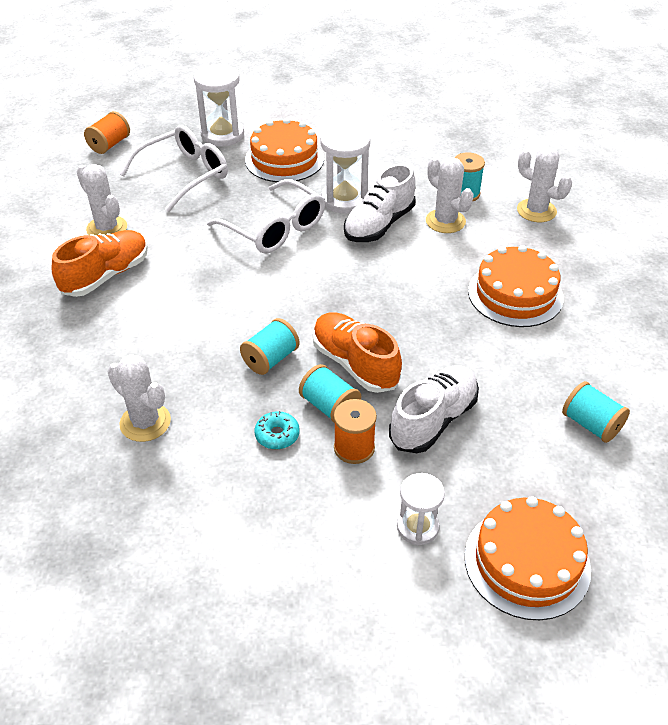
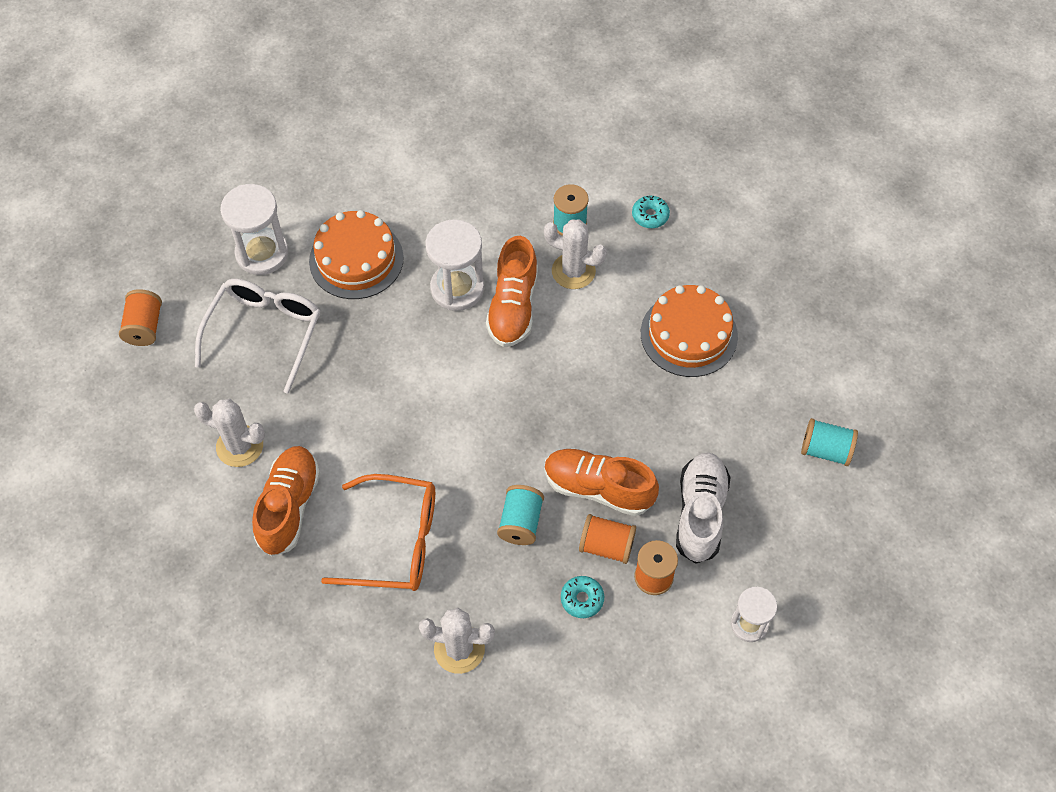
camera: 30 degrees left, 15 degrees up
(162, 329) = (396, 542): none -> orange glasses
(275, 229) = (414, 361): white glasses -> none
(330, 407) = (606, 546): turquoise spool -> orange spool
(379, 225) = (513, 307): white shoe -> orange shoe
(527, 562) = (845, 609): orange cake -> none
(536, 211) = (650, 216): white cactus -> turquoise donut

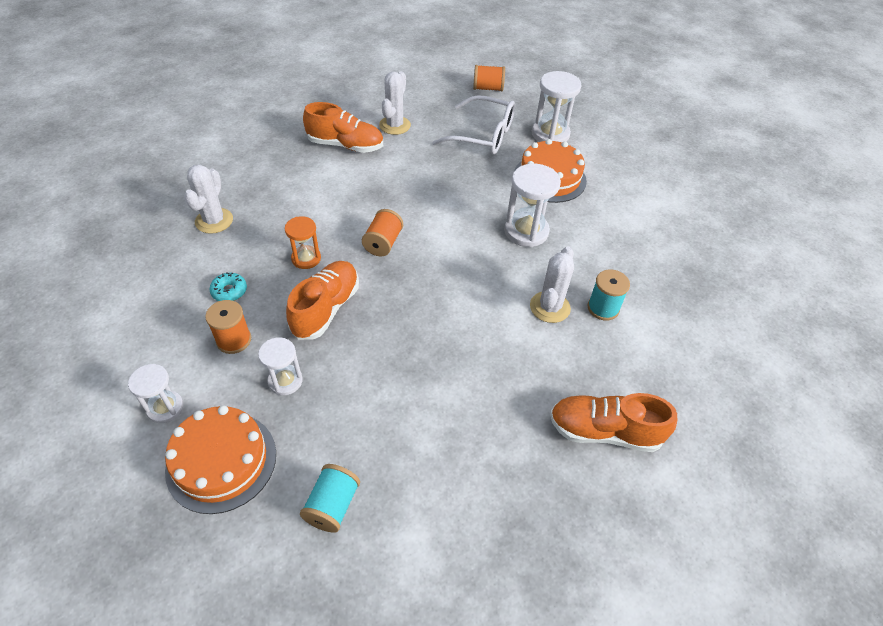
camera: 90 degrees right, 10 degrees down
(396, 542) = (307, 192): orange glasses -> none
(513, 307) = (509, 264): orange shoe -> orange shoe (604, 431)
(520, 522) = (306, 258): turquoise spool -> orange hourglass
(606, 546) = (271, 310): orange spool -> orange spool (383, 243)
(650, 216) = (623, 372): turquoise donut -> none
(689, 334) = (481, 392): orange cake -> orange cake (221, 461)
(700, 513) = (285, 381): white shoe -> white hourglass

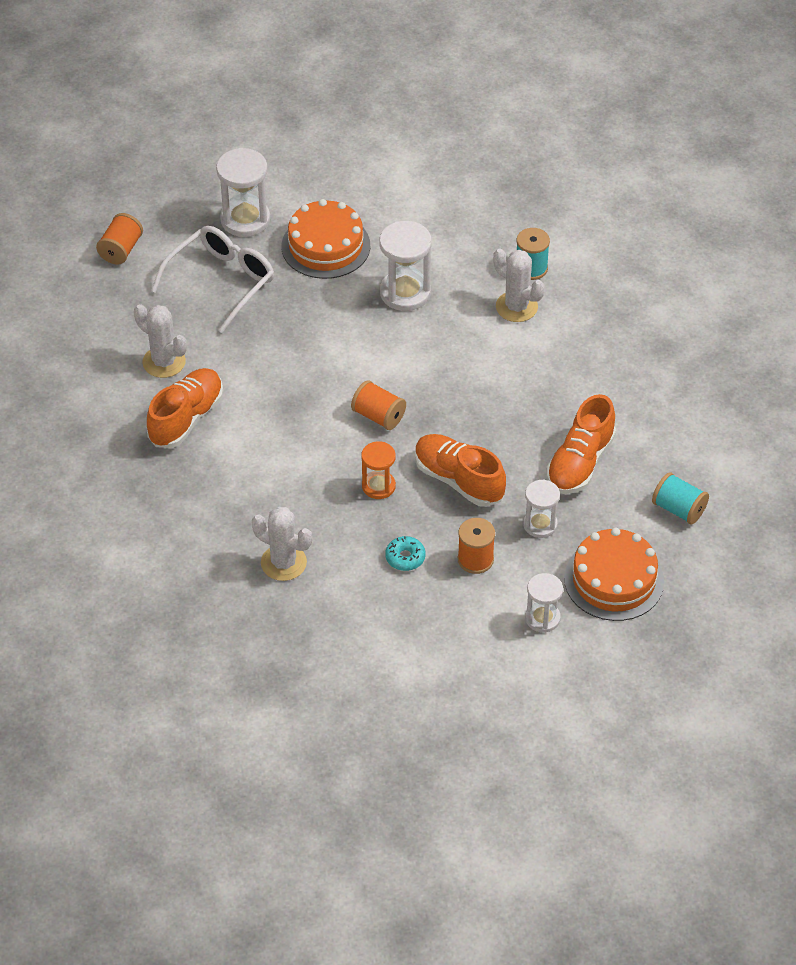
camera: 70 degrees left, 0 degrees up
(604, 431) = (663, 315): orange shoe -> orange shoe (580, 463)

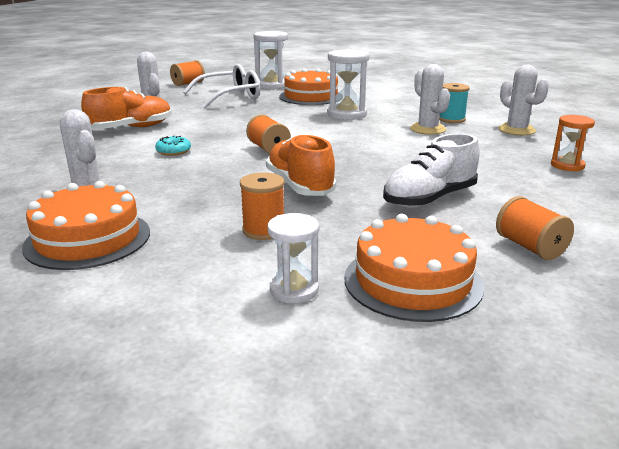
camera: 25 degrees right, 25 degrees down
(351, 620) = (88, 239): none -> orange cake
(378, 486) = (225, 175): orange hourglass -> orange hourglass (567, 165)
(405, 557) = (196, 214): turquoise donut -> turquoise donut (173, 151)
(540, 524) = (355, 224): white hourglass -> none
(580, 463) = (429, 199): orange shoe -> white shoe
(610, 277) = (516, 130): none -> white cactus
(678, 509) = (530, 247): turquoise spool -> orange spool

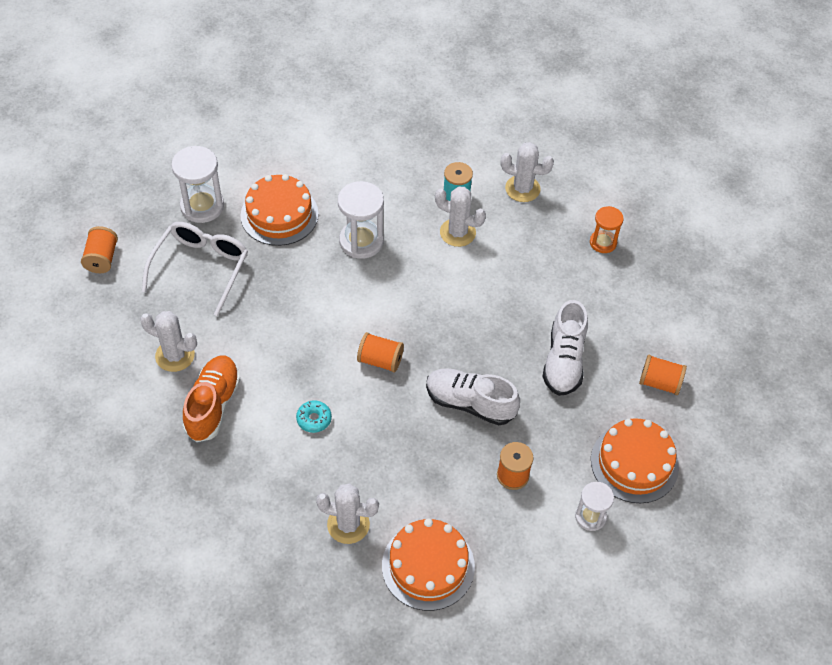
camera: 45 degrees left, 30 degrees up
(300, 186) = (470, 403): orange shoe -> white shoe

